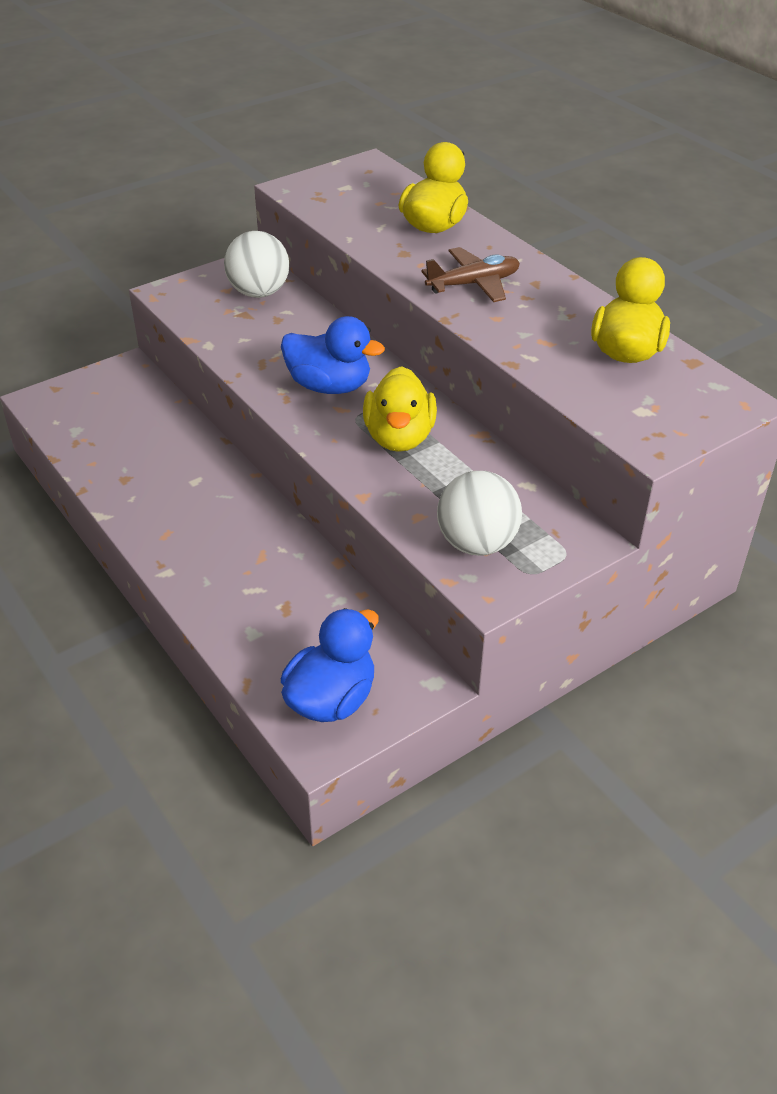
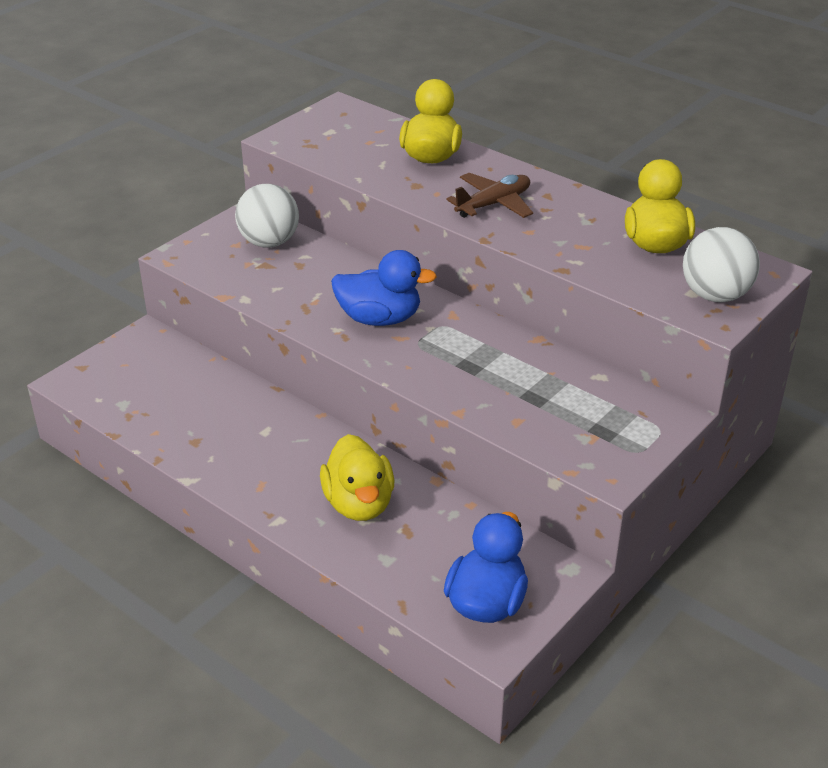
camera: 15 degrees left, 5 degrees down
(399, 437) = (466, 354): yellow duck -> yellow duck (359, 504)
(476, 543) = (580, 435): white ball -> white ball (715, 295)

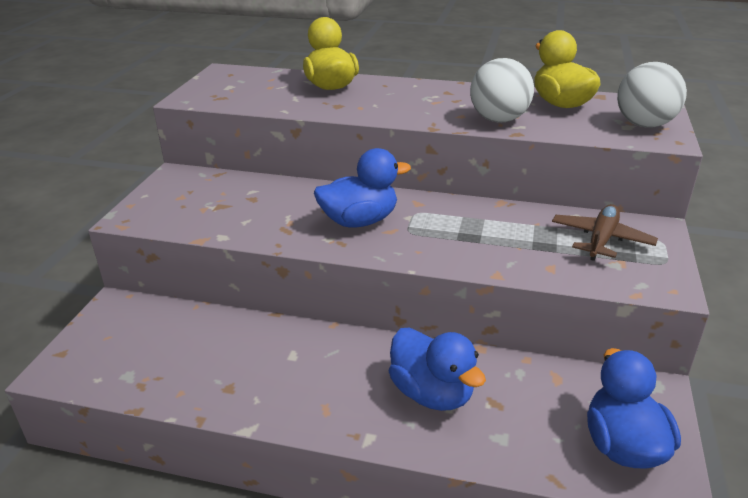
camera: 25 degrees left, 5 degrees down
(269, 242) = (211, 188): white ball -> white ball (498, 120)
(359, 504) = (432, 393): yellow duck -> blue duck
(493, 204) = (413, 105): brown plane -> brown plane (601, 240)

